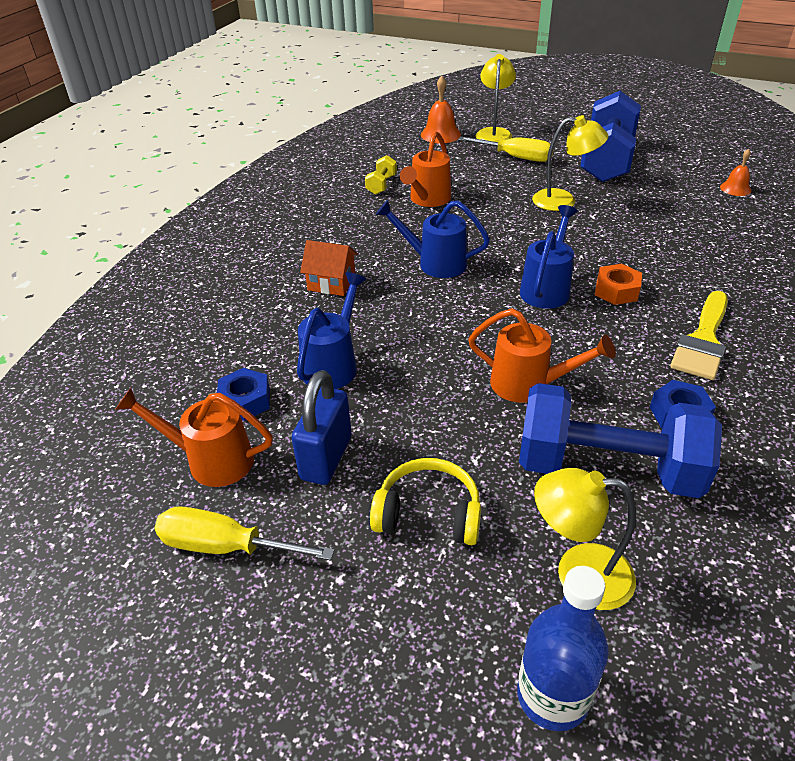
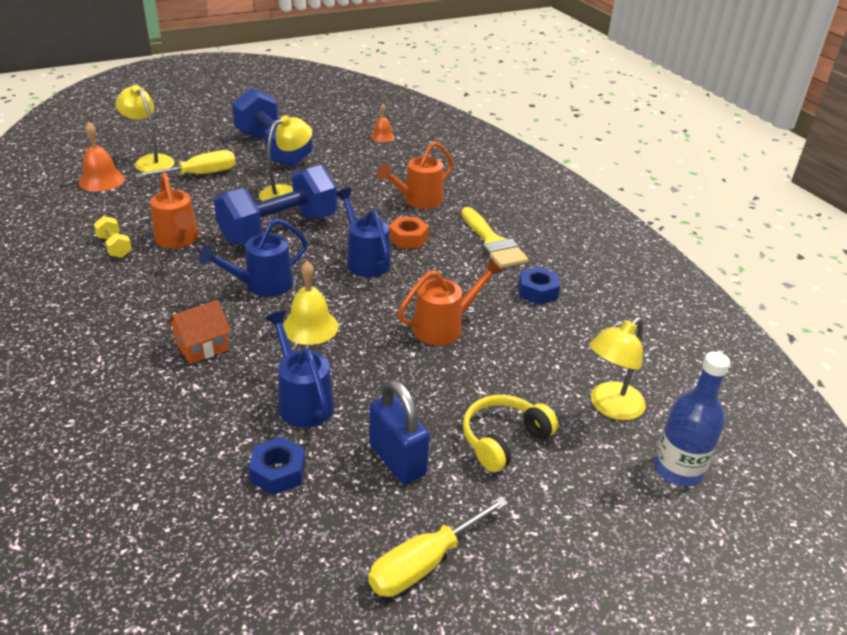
camera: 55 degrees left, 5 degrees down
(211, 460) = (322, 528): orange watering can -> orange watering can (418, 201)
(421, 314) = (310, 326): none -> yellow bell
(607, 468) = (547, 344): blue dumbbell -> blue dumbbell (279, 229)

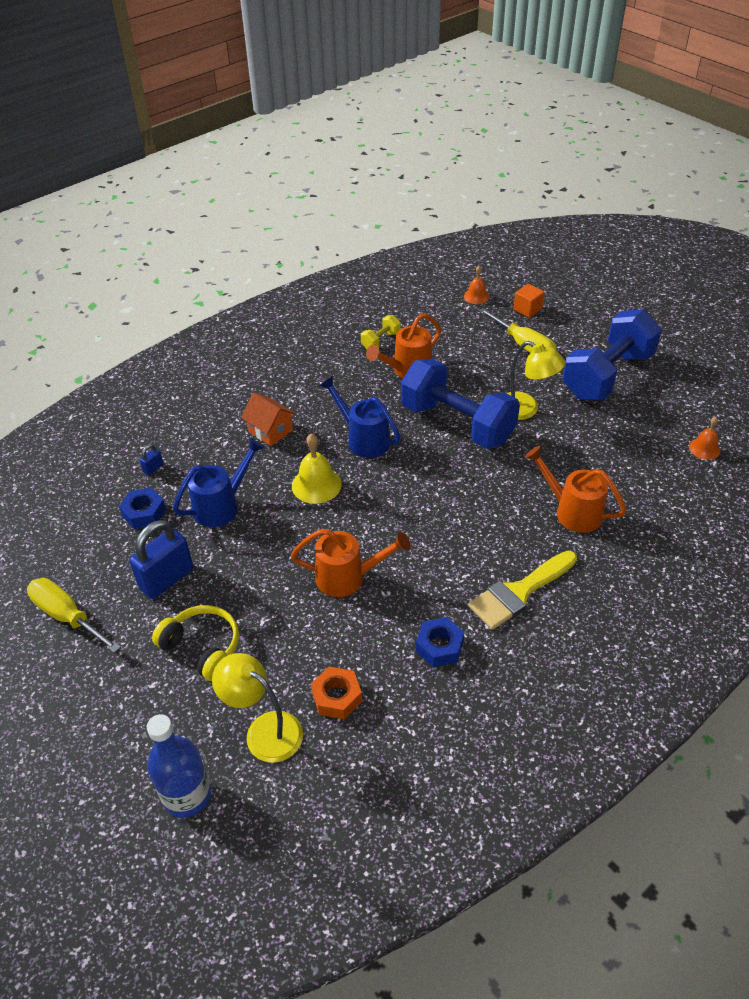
camera: 80 degrees right, 10 degrees up
(101, 180) = (476, 296): orange bell -> orange bell, size x0.63
(150, 161) = (527, 309): yellow lamp -> orange cube
(199, 456) = (153, 468): none -> blue padlock
(365, 260) = (434, 495): blue watering can -> none
(408, 238) = (490, 519): orange nut -> orange nut (337, 697)
(444, 327) = (348, 577): orange watering can -> orange watering can turned 45 degrees counterclockwise

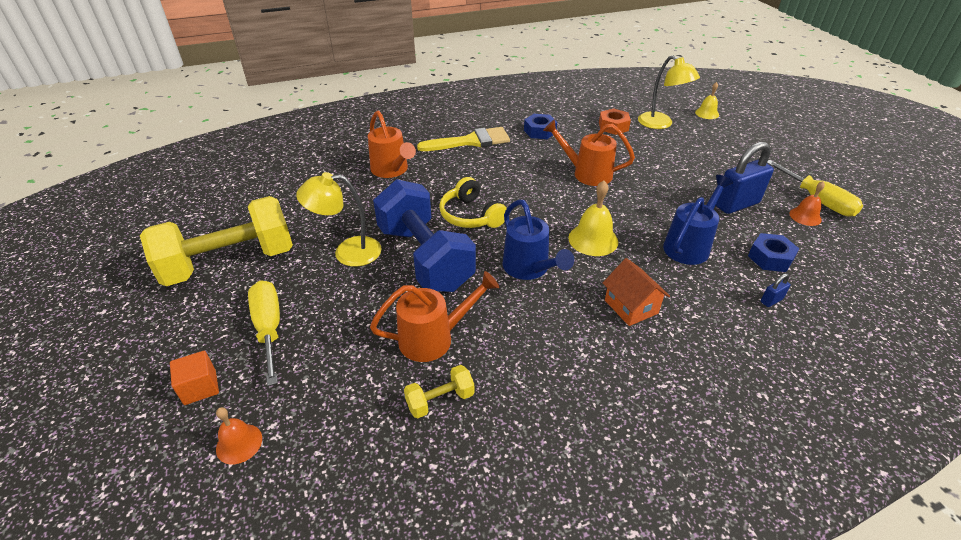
camera: 160 degrees left, 5 degrees down
(187, 795) = (707, 113): blue bottle -> yellow bell
(202, 647) = (702, 163): yellow headphones -> yellow headphones (471, 215)
(222, 505) = (689, 245): blue watering can -> blue watering can turned 150 degrees clockwise
(525, 410) = (347, 252): yellow lamp -> yellow lamp turned 60 degrees counterclockwise
(607, 375) = (230, 263): blue dumbbell -> yellow dumbbell
(704, 448) = (243, 182): orange bell -> orange bell (805, 216)

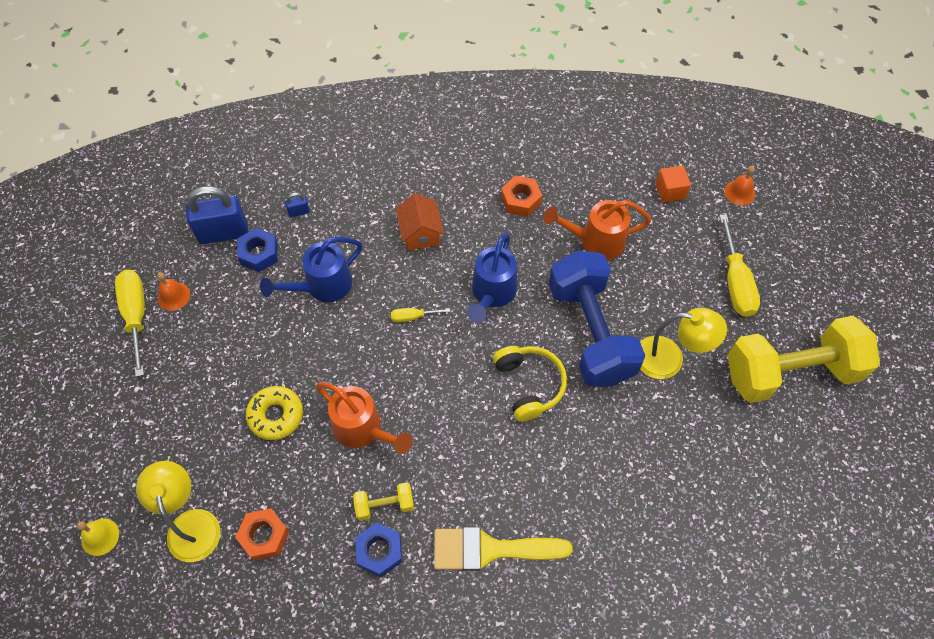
camera: 165 degrees left, 20 degrees up
(200, 387) = (779, 240): orange cube -> orange cube (670, 191)
(392, 170) = (613, 501): orange watering can -> none
(440, 400) = (599, 191): yellow dumbbell -> yellow dumbbell (385, 505)
(529, 269) = (492, 294): blue watering can -> blue watering can turned 150 degrees counterclockwise
(536, 366) = (521, 200): none -> orange nut
(593, 239) = (413, 317): yellow bell -> yellow screwdriver
(654, 170) = (276, 415): none -> yellow donut
(736, 204) = (228, 331): blue padlock -> blue padlock (223, 233)

